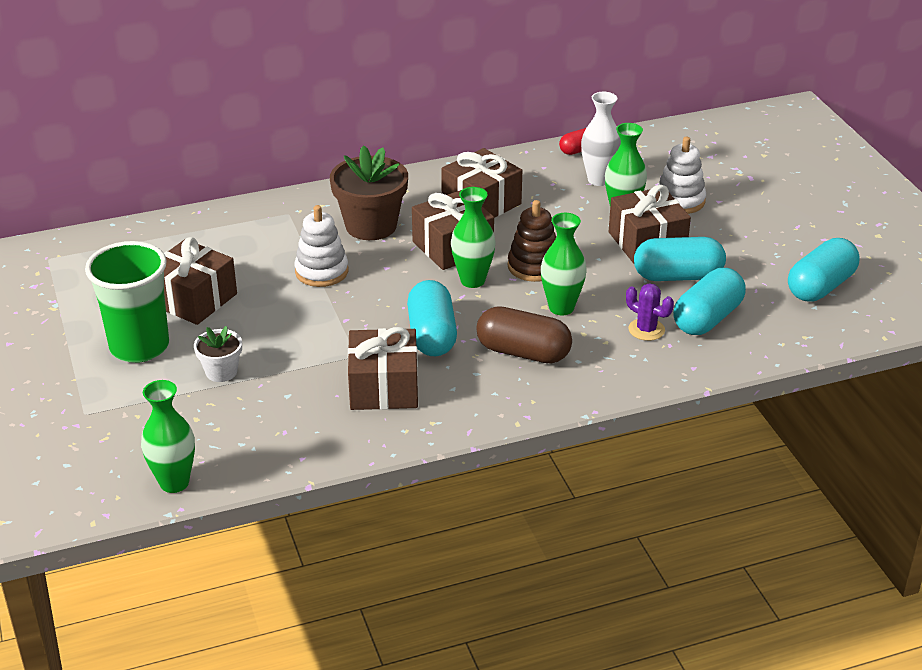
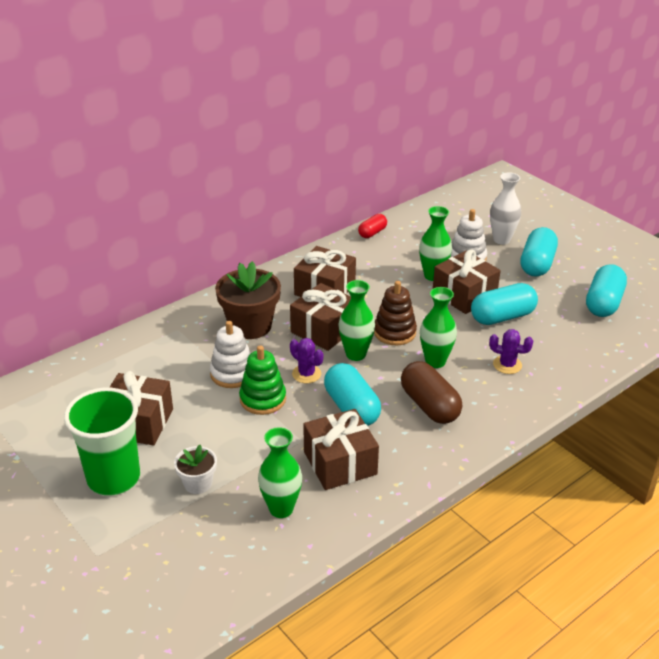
camera: 20 degrees left, 0 degrees up
(174, 483) = (213, 600): green vase -> green vase (281, 509)
(339, 305) = (263, 399): none -> green stacking toy
(403, 289) = (306, 374): none -> purple cactus
(523, 352) = (429, 405): brown capsule -> brown capsule turned 60 degrees clockwise
(599, 180) = (400, 253): white vase -> white vase (501, 239)
(707, 318) = (544, 346): turquoise capsule -> turquoise capsule (537, 264)

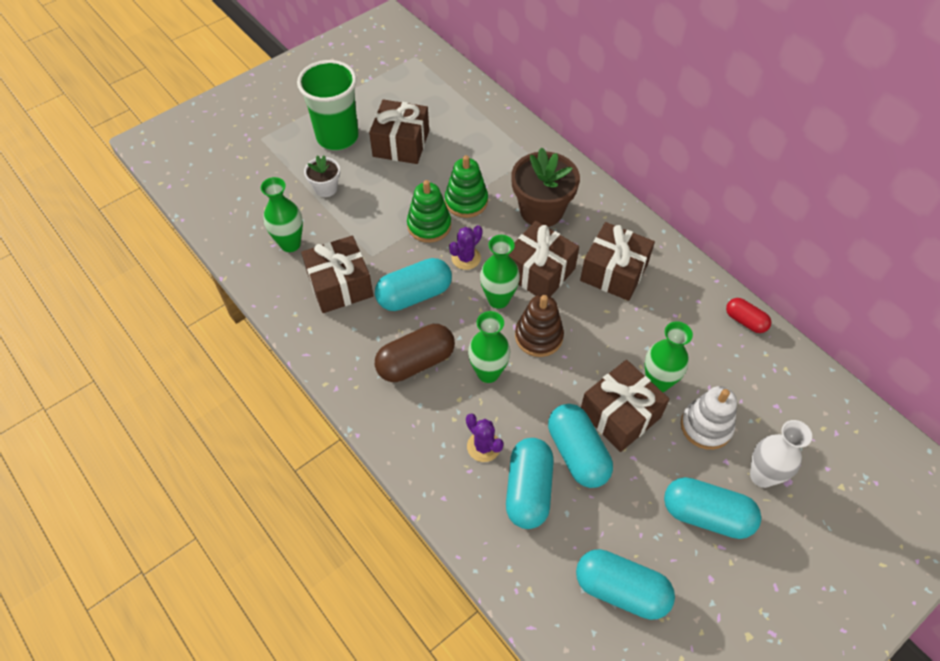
camera: 90 degrees right, 20 degrees up
(232, 373) = (466, 201): white stacking toy -> green stacking toy
(507, 365) = (483, 446): purple cactus -> purple cactus turned 60 degrees counterclockwise
(539, 342) = (528, 490): none -> turquoise capsule

